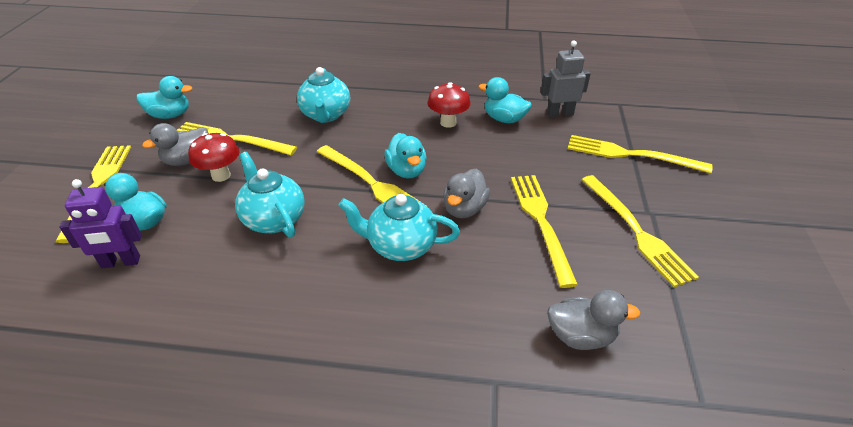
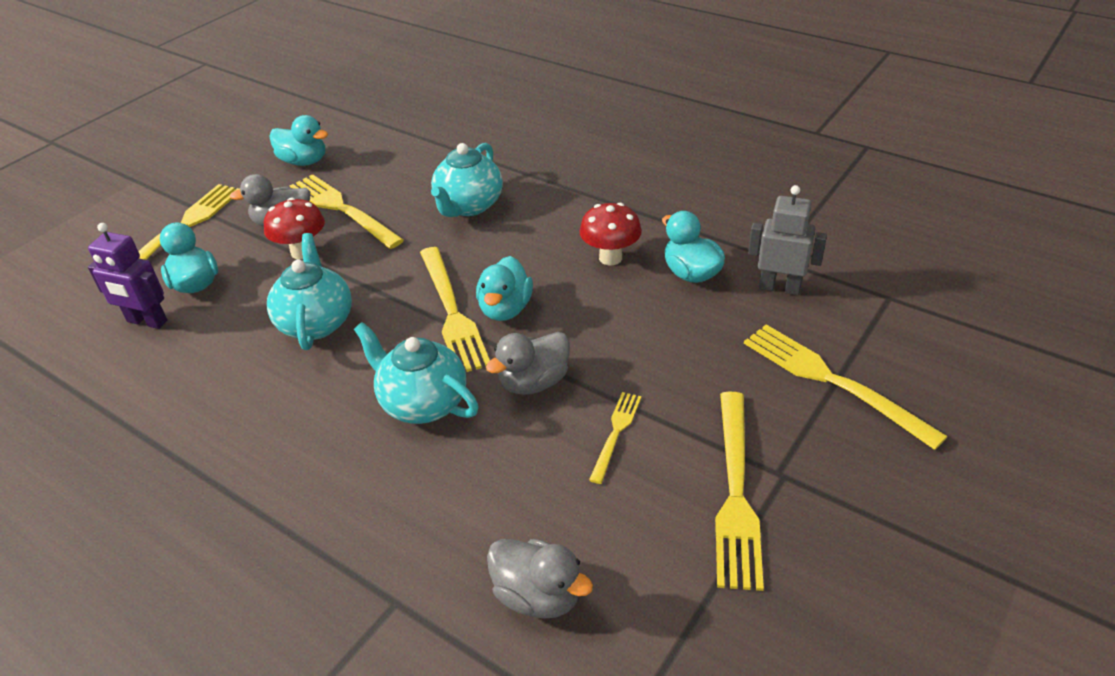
camera: 30 degrees right, 0 degrees up
(541, 222) = (616, 433): yellow fork -> yellow fork, size x0.54

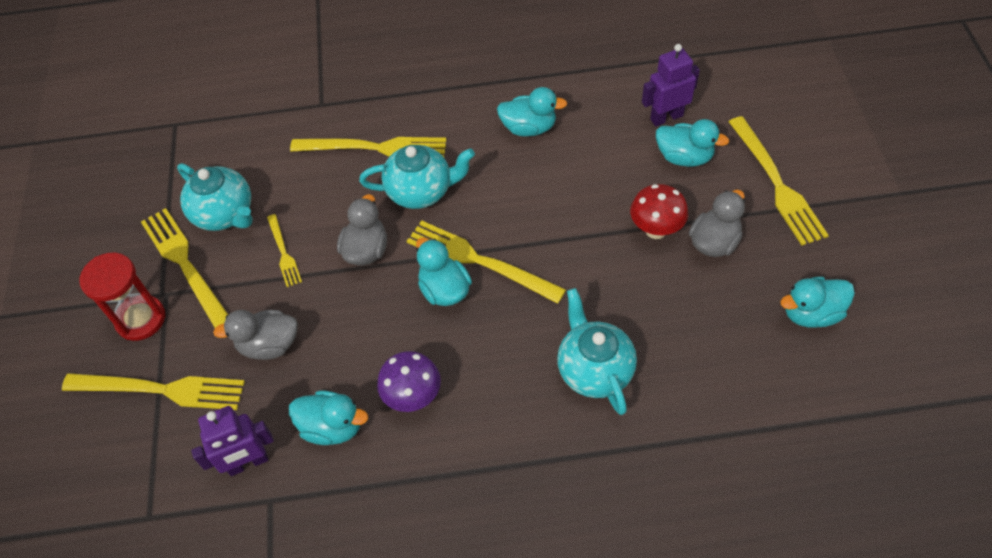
camera: 140 degrees right, 15 degrees up
(251, 394) = (529, 128): none -> turquoise duck
(316, 323) = (559, 190): turquoise teapot -> turquoise teapot (225, 214)
(342, 209) = (691, 288): yellow fork -> yellow fork (375, 148)
(538, 596) = (255, 149): grey duck -> grey duck (269, 345)
(610, 258) = (413, 397): red mushroom -> purple mushroom
(779, 287) = (248, 463): grey robot -> purple robot
(822, 462) = (141, 319): none -> red hourglass

